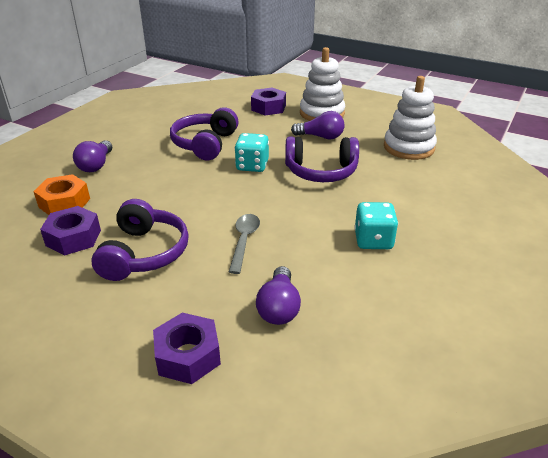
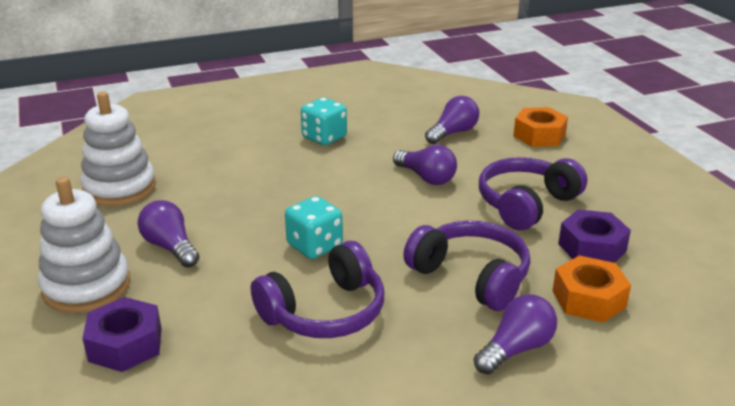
camera: 140 degrees left, 5 degrees down
(188, 356) = (539, 135): purple nut -> orange nut
(244, 241) = (426, 177): grey spoon -> purple light bulb
(321, 171) = (256, 205): purple headphones -> purple headphones (471, 276)

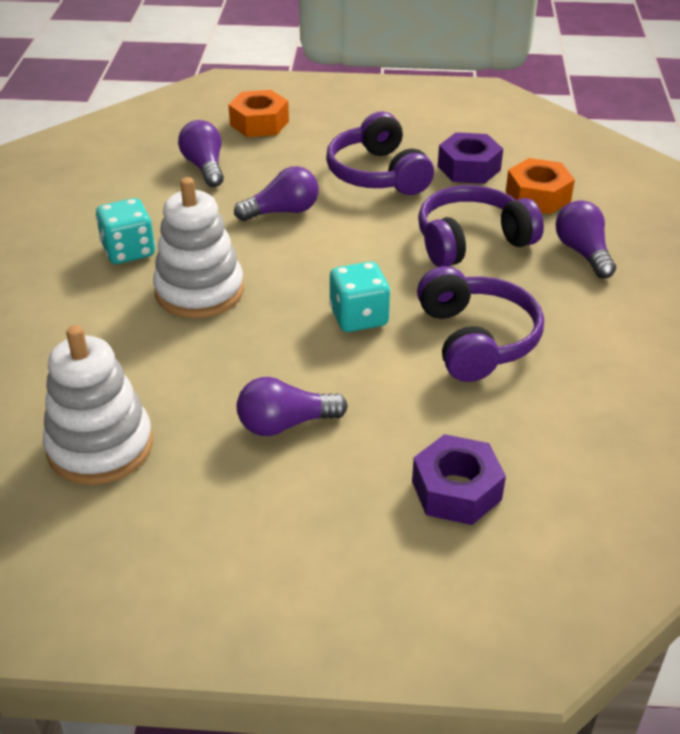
camera: 65 degrees left, 10 degrees up
(87, 286) = (323, 509): white stacking toy -> white stacking toy (199, 291)

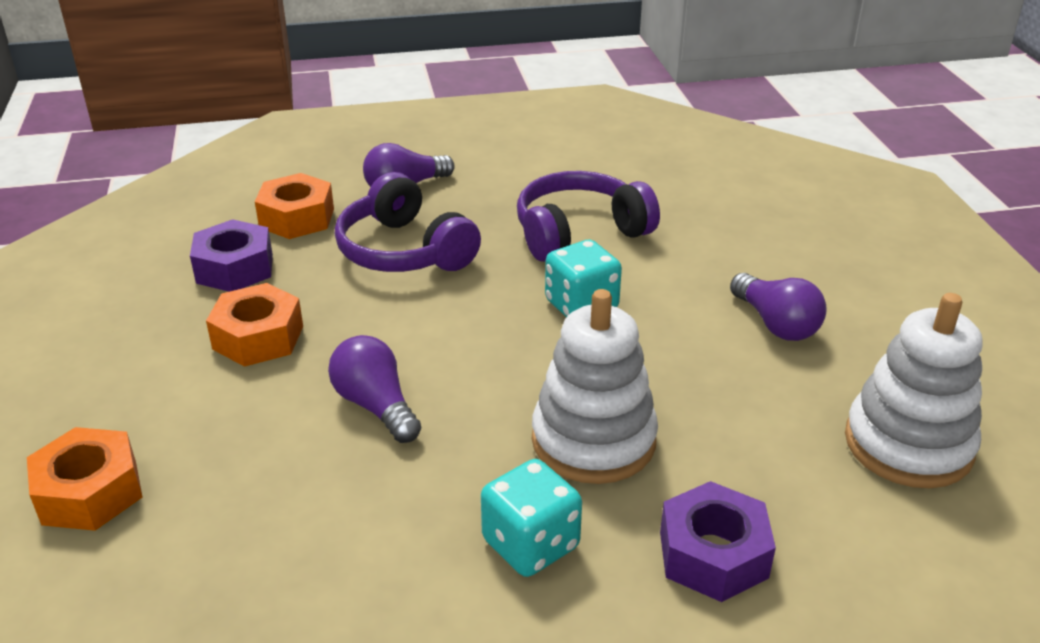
camera: 105 degrees left, 5 degrees down
(205, 167) = (254, 524): purple light bulb -> none
(378, 174) = (258, 337): purple headphones -> orange nut
(456, 490) = (782, 224): purple nut -> purple nut (713, 554)

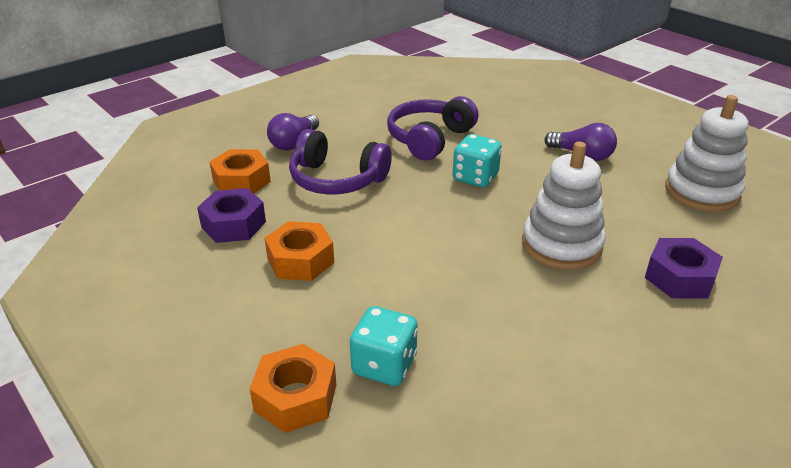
camera: 30 degrees left, 0 degrees up
(376, 406) = (422, 272): purple light bulb -> none
(530, 544) = (591, 310): turquoise dice -> turquoise dice (384, 365)

